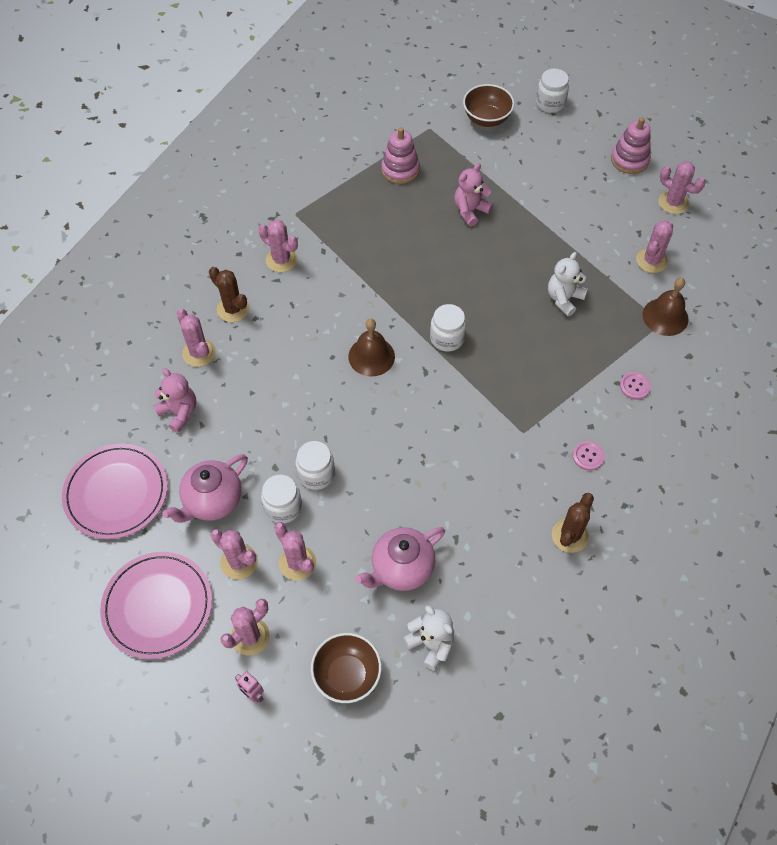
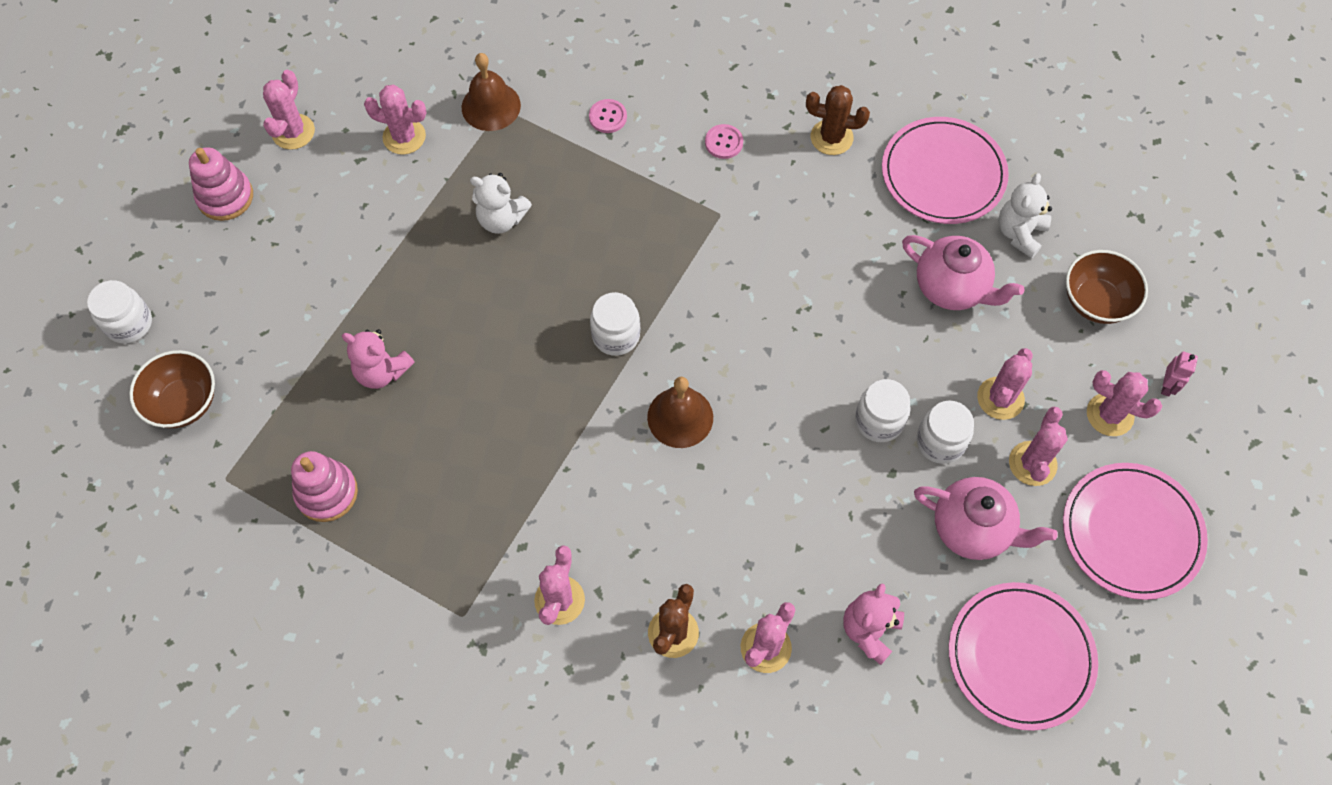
camera: 110 degrees left, 5 degrees up
(508, 607) = (943, 174): none -> pink plate

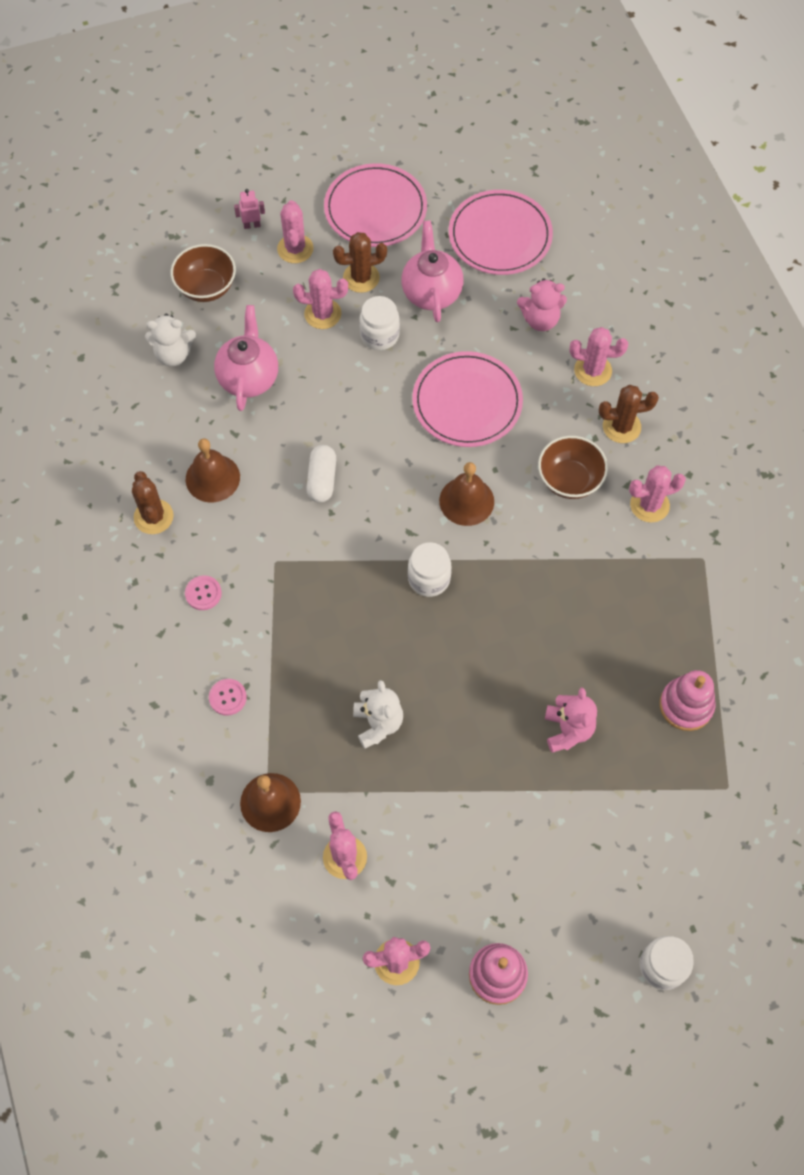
camera: 120 degrees left, 0 degrees up
(184, 402) = (694, 866): brown bowl -> brown bowl (569, 480)
(787, 296) = (322, 480): none -> white capsule
(846, 203) = (212, 478): none -> brown bell
(879, 421) = (387, 377): white jar -> none
(943, 174) = (146, 425): pink plate -> pink plate (467, 402)
(1032, 463) = (361, 278): pink cactus -> brown cactus

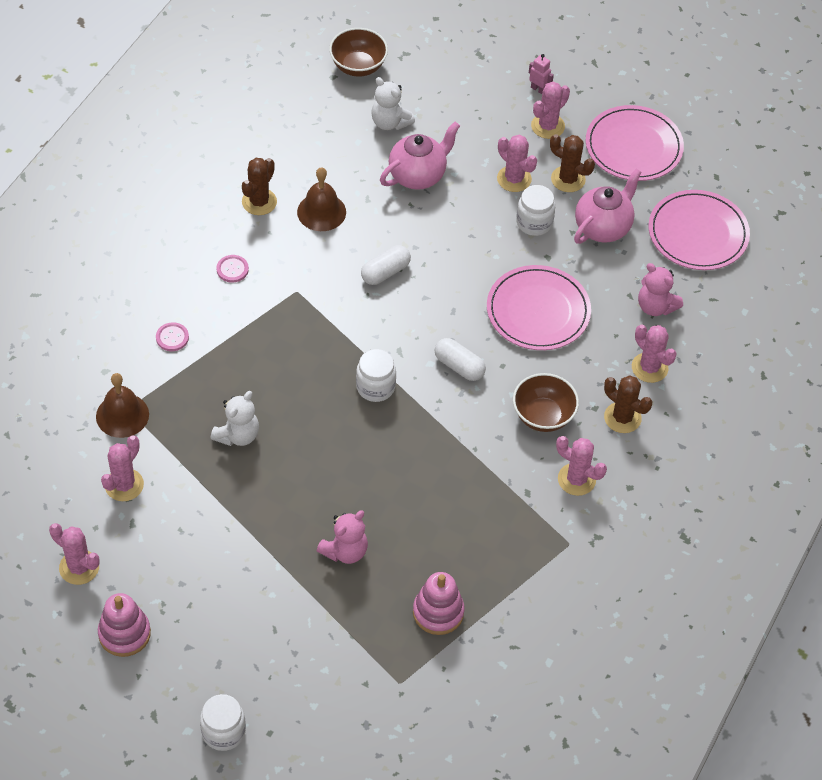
camera: 45 degrees right, 10 degrees down
(206, 287) = (461, 101): brown bowl -> brown bowl (358, 66)
(466, 501) = (459, 366): brown bell -> white capsule

